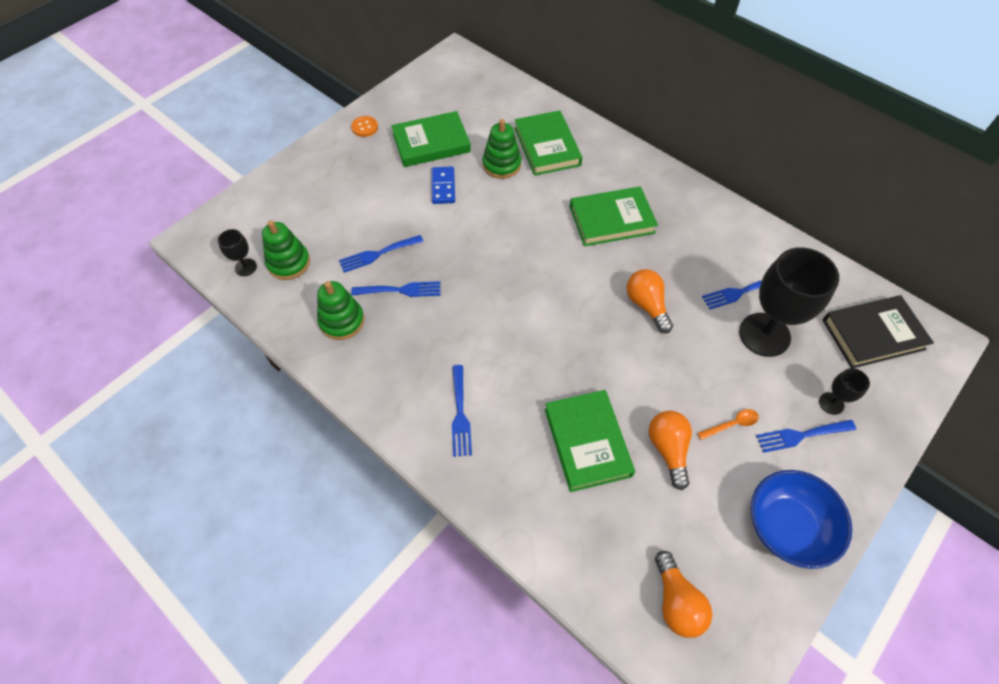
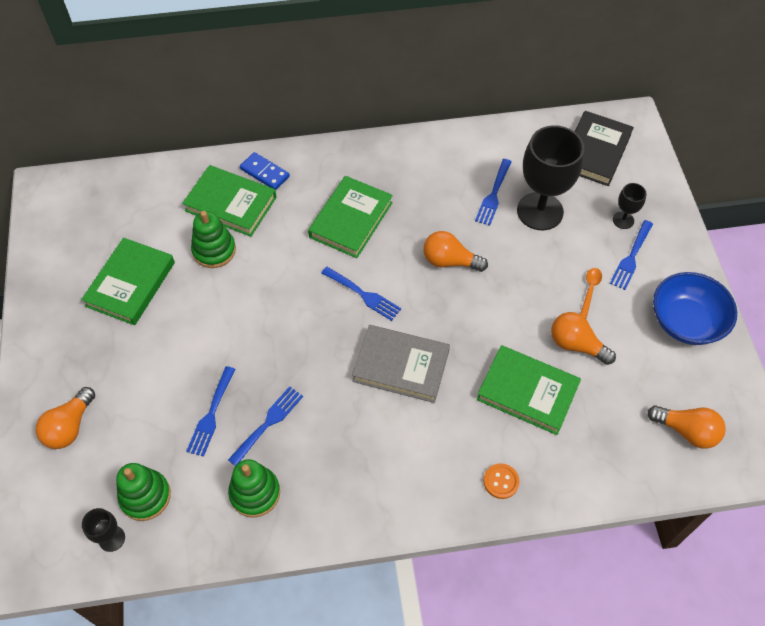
camera: 50 degrees left, 0 degrees up
(303, 189) = (70, 427): none -> orange light bulb
(364, 127) = (50, 323): orange button -> orange button (501, 481)
(443, 187) = (191, 311): blue domino -> blue domino (265, 173)
(460, 414) = (429, 463): blue fork -> blue fork (363, 295)
(523, 338) = (401, 366): none -> grey book

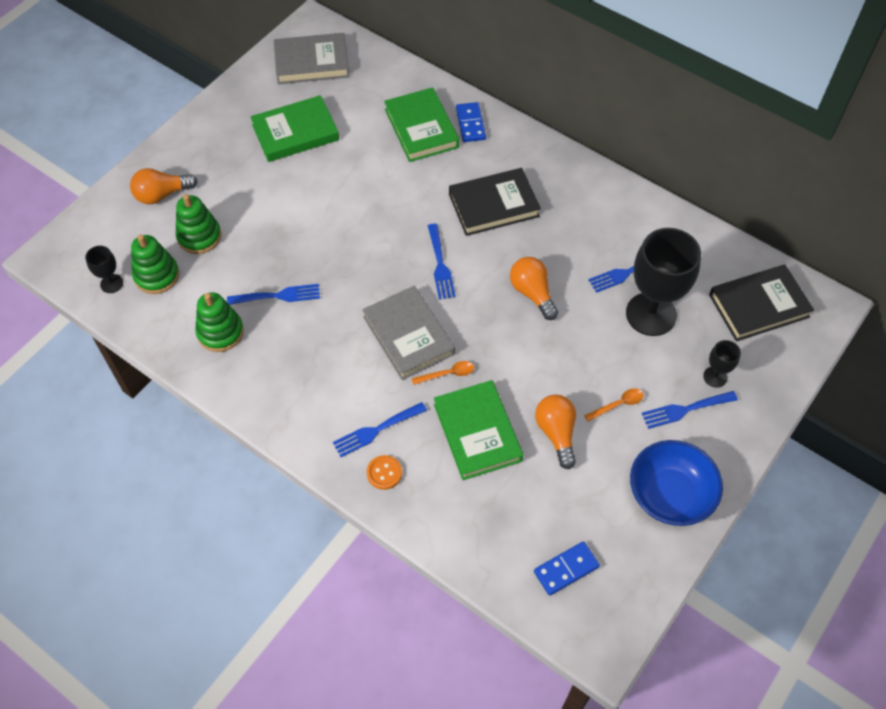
camera: 45 degrees right, 0 degrees up
(79, 218) = (312, 62): none -> grey book
(211, 415) = (250, 259): blue fork -> blue fork (376, 430)
(214, 250) = (373, 152): green stacking toy -> green stacking toy (199, 236)
(351, 220) = (493, 205): green book -> black book
(460, 369) = (447, 374): none -> orange spoon
(686, 431) = (566, 569): orange light bulb -> blue domino

